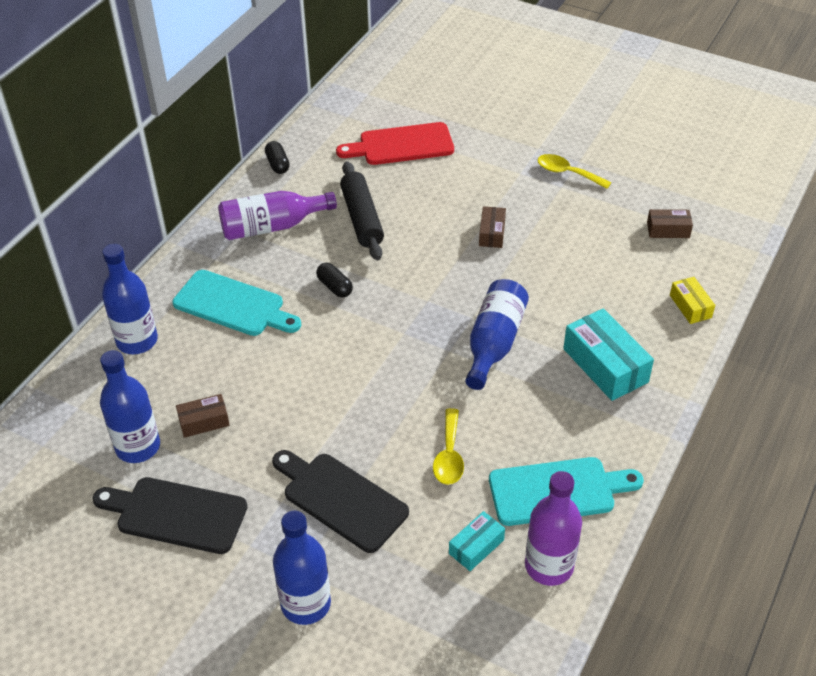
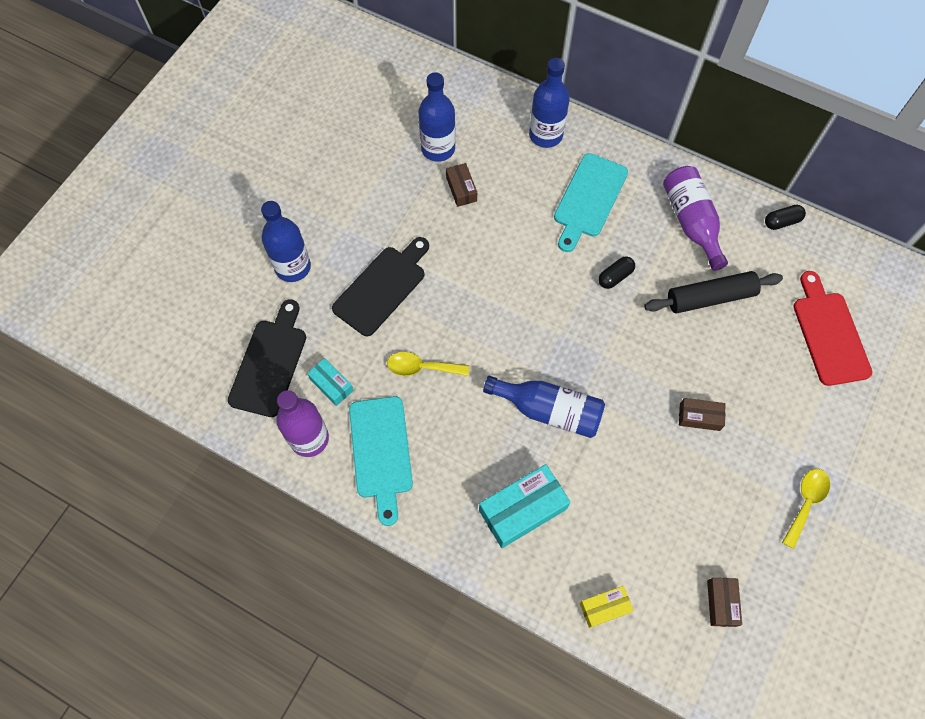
camera: 90 degrees right, 20 degrees up
(176, 514) = (375, 180): black cutting board -> black cutting board (270, 363)

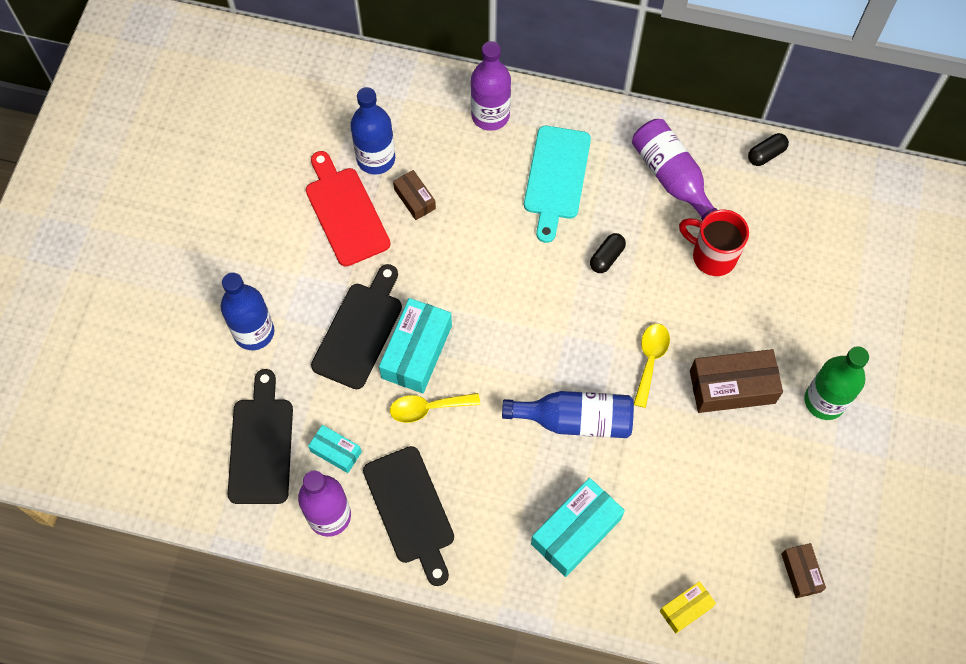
camera: 15 degrees left, 0 degrees up
(381, 452) = (410, 510): turquoise cutting board -> black cutting board
(426, 317) = (416, 351): none -> turquoise box
(545, 135) = (490, 115): blue bottle -> purple bottle
(699, 417) = (732, 387): brown box -> brown box, size x1.80
(710, 297) = (712, 256): black rolling pin -> red mug
(782, 451) = (824, 401): none -> green bottle
(806, 502) = (860, 448): yellow spoon -> yellow spoon (650, 360)
(829, 334) = (843, 265): red cutting board -> red cutting board (345, 212)

